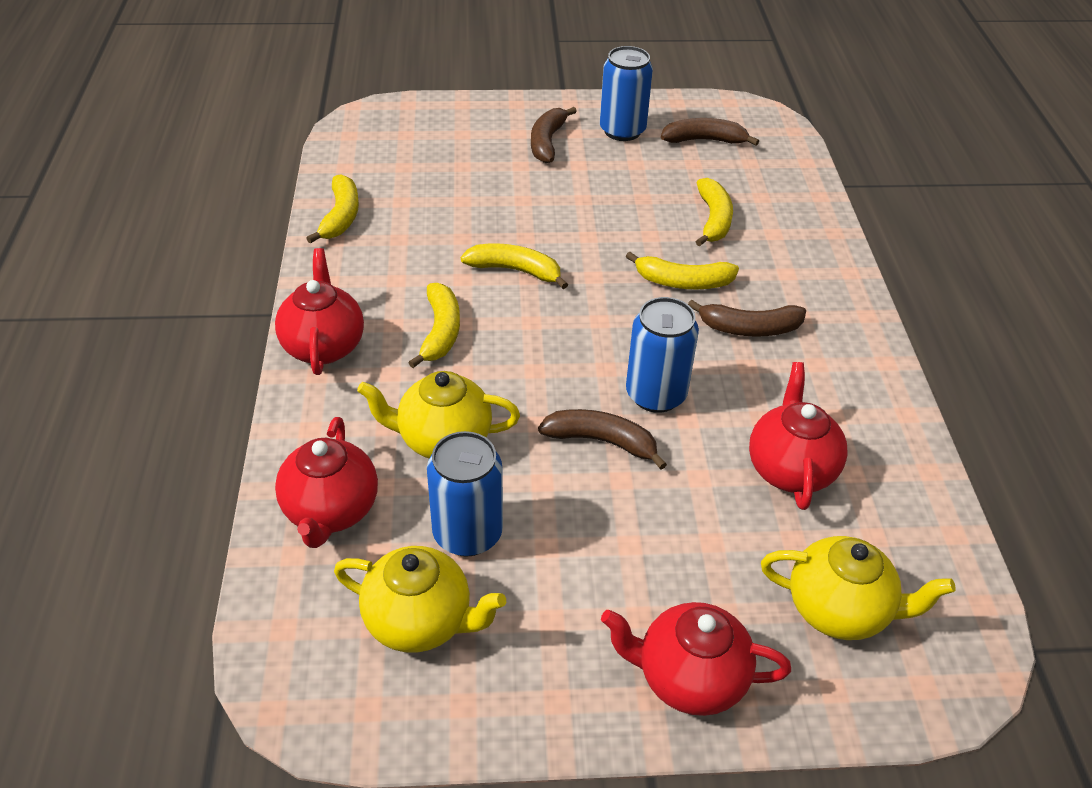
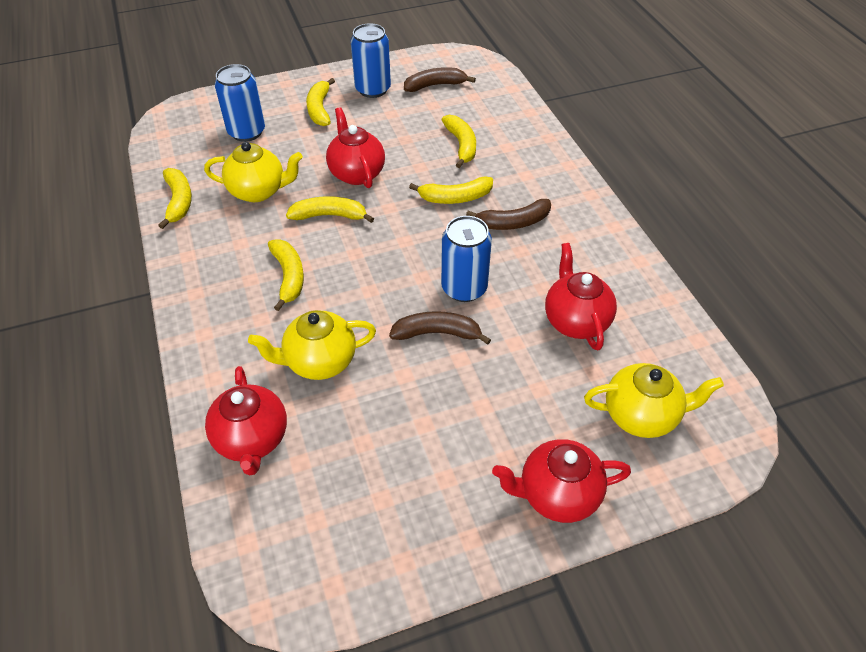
camera: 15 degrees left, 5 degrees up
(323, 346) = (201, 309): red teapot -> red teapot (356, 173)
(420, 621) = (350, 507): yellow teapot -> yellow teapot (259, 191)
(467, 533) = (362, 429): blue can -> blue can (246, 132)
(547, 142) = (319, 109): brown banana -> yellow banana

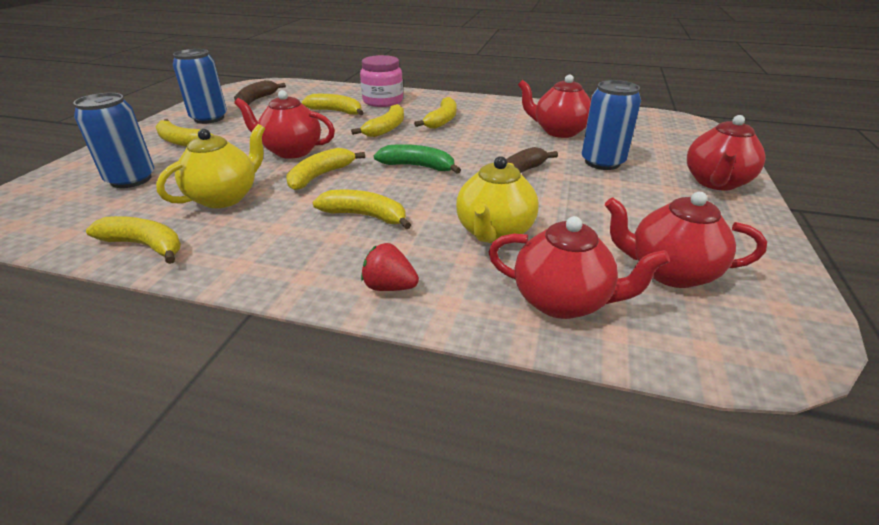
camera: 55 degrees left, 15 degrees down
(210, 340) = (389, 287): none -> red strawberry
(337, 495) = (669, 272): none -> red teapot
(395, 260) = (418, 166): none -> green banana
(464, 288) = (484, 153): blue can -> blue can (602, 162)
(513, 222) = (442, 120): brown banana -> yellow banana
(519, 157) = (383, 101): none -> pink jar
(641, 415) = (660, 139): yellow teapot -> none

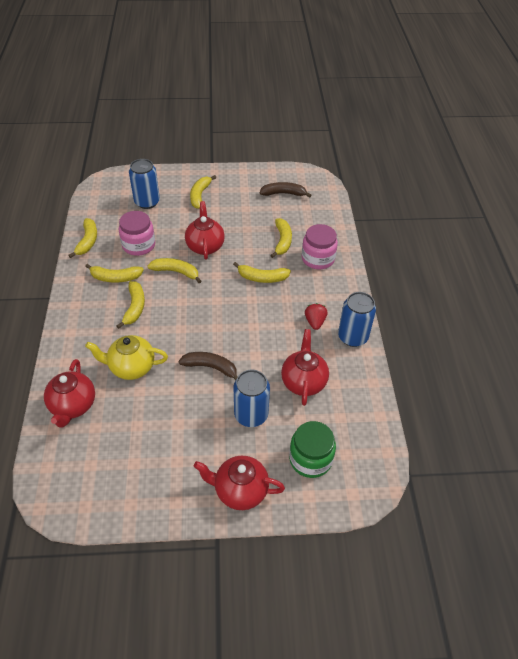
camera: 70 degrees right, 15 degrees up
(209, 118) = (240, 188): blue can -> blue can (352, 337)
(225, 197) = (139, 245): yellow teapot -> pink jar
(389, 287) = (72, 337): red strawberry -> red strawberry (315, 322)
(418, 166) = (205, 312): green banana -> none
(442, 120) = (293, 304): yellow banana -> yellow banana (115, 278)
(665, 143) = (310, 459): none -> green jar
(669, 272) = (109, 453): red teapot -> none

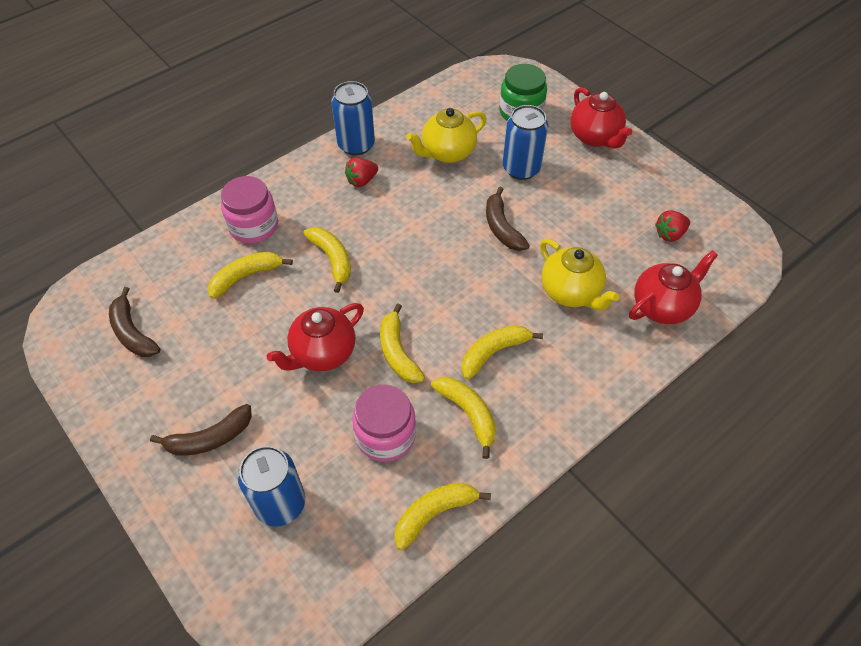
camera: 125 degrees left, 5 degrees up
(112, 459) = (669, 234): none -> red strawberry
(200, 195) = (210, 438): yellow banana -> brown banana
(303, 381) = (447, 153): red teapot -> yellow teapot

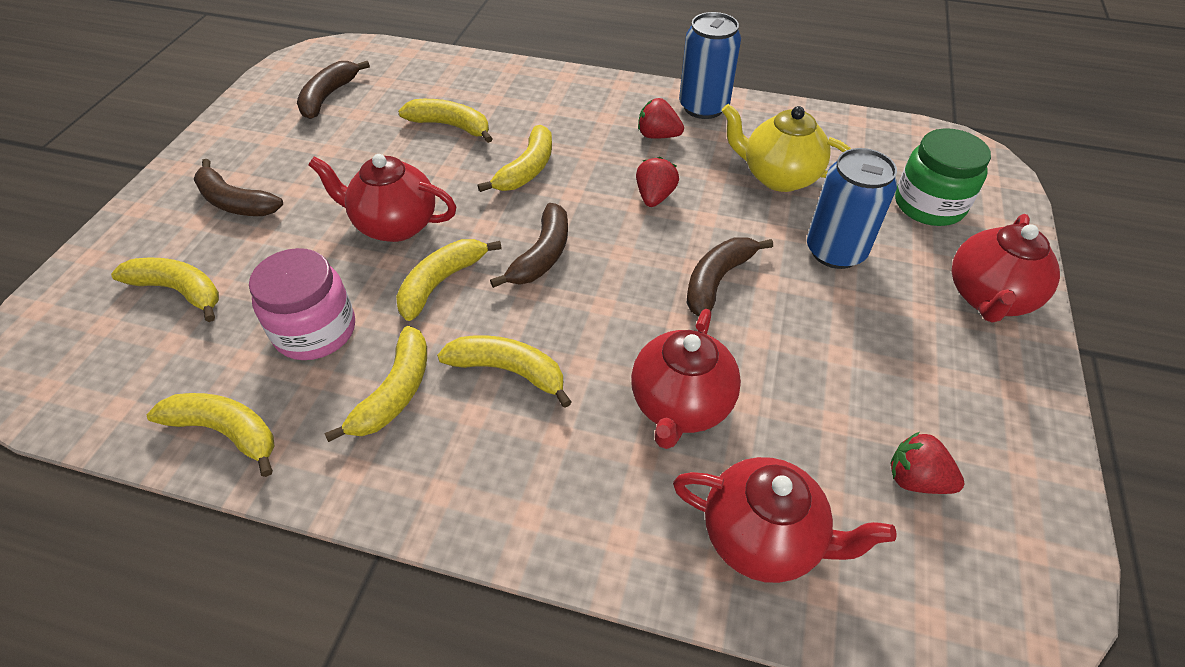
camera: 55 degrees right, 5 degrees down
(254, 226) = (518, 99): pink jar -> none
(280, 503) = (180, 291): blue can -> yellow banana
(414, 214) = (654, 197): none -> red strawberry
(417, 292) = (542, 255): none -> brown banana
(571, 292) = (680, 406): yellow teapot -> red teapot

